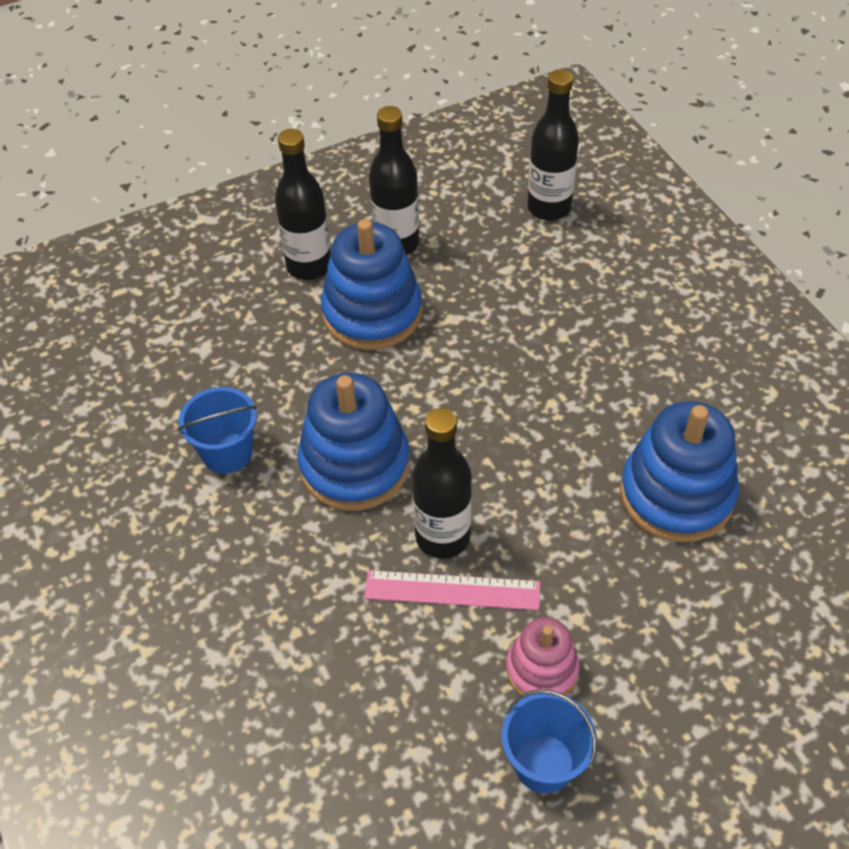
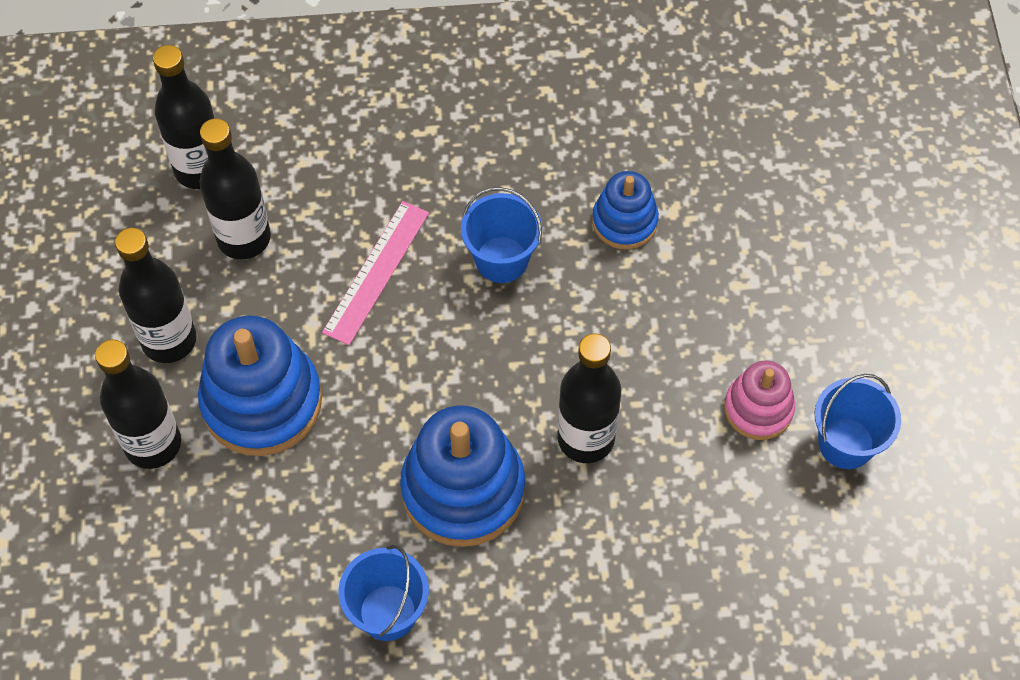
camera: 70 degrees left, 10 degrees up
(452, 590) = (648, 452): pink ruler -> pink ruler (376, 272)
(505, 253) = (244, 238): none -> black bottle
(582, 418) = (501, 259): none -> blue bucket
(676, 495) = (624, 221): blue stacking toy -> blue stacking toy, size x0.58

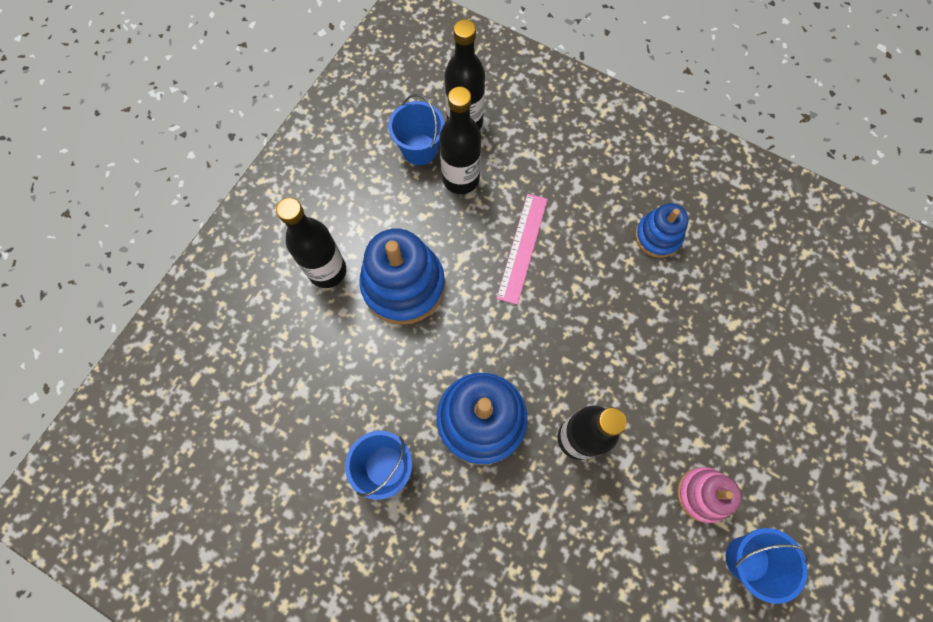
camera: 35 degrees right, 10 degrees up
(169, 340) = (378, 214): black bottle -> none
(376, 272) = (522, 248): pink ruler -> pink ruler turned 45 degrees counterclockwise
(501, 259) = (603, 287): blue bucket -> blue bucket (419, 149)
(624, 221) = (697, 312): blue stacking toy -> blue stacking toy (657, 236)

